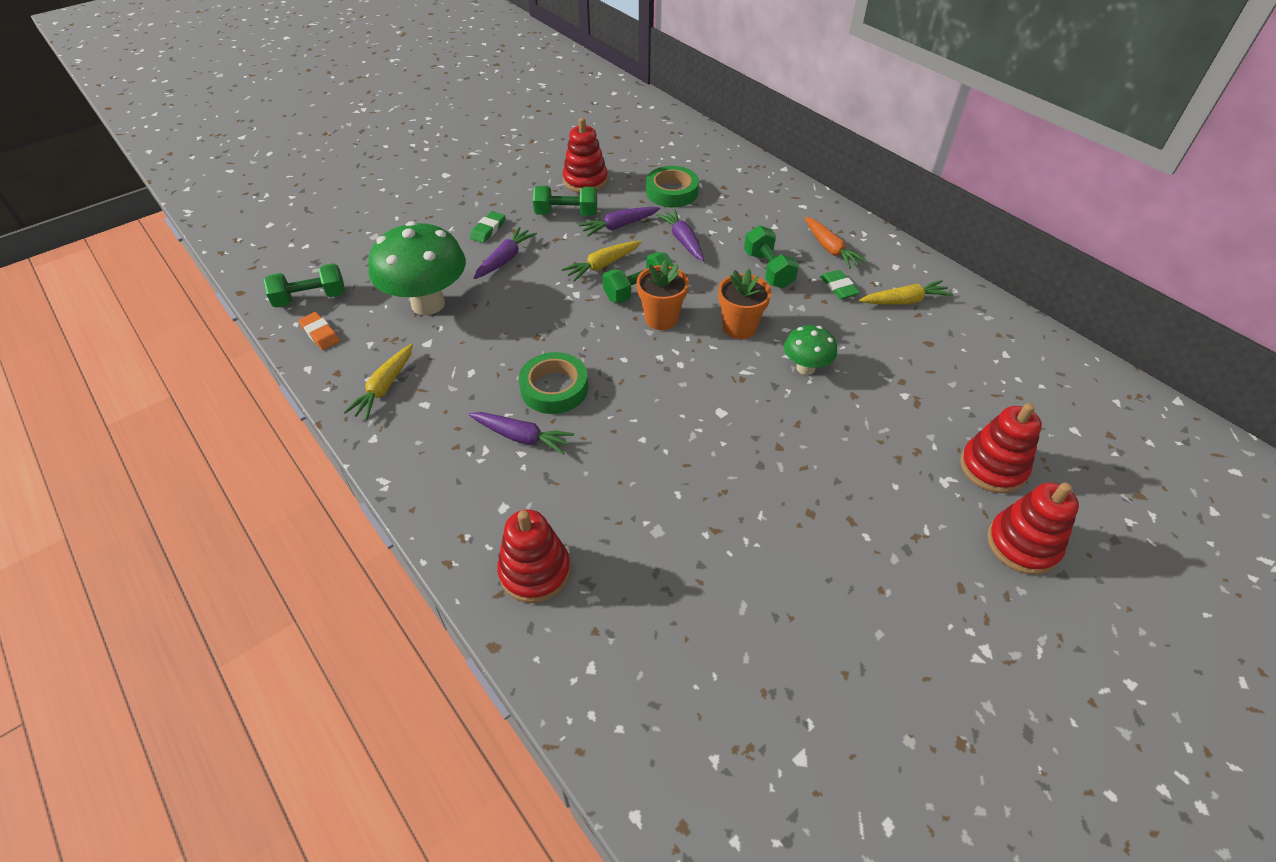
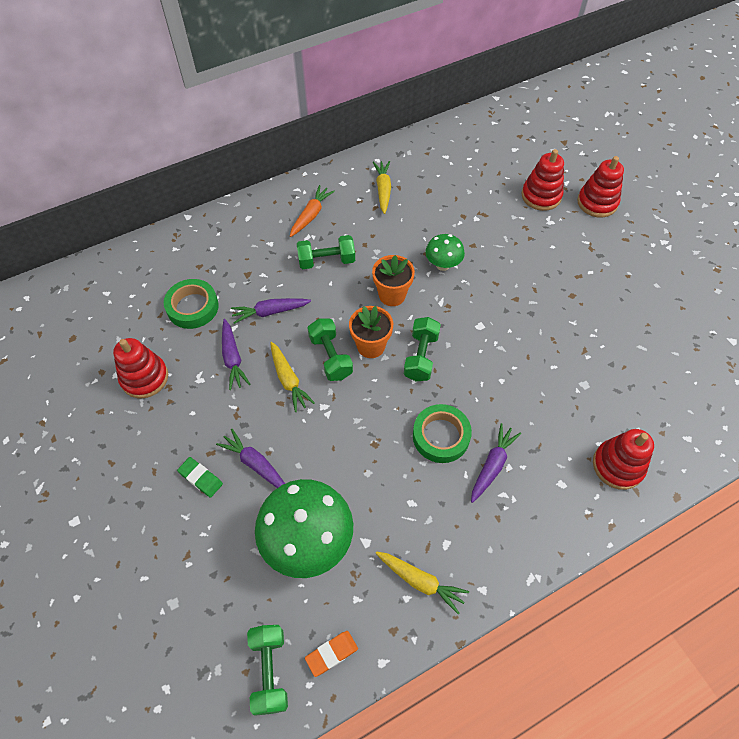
camera: 80 degrees left, 10 degrees up
(566, 213) = (197, 401): green dumbbell -> green dumbbell (421, 356)
(830, 249) = (311, 215): orange carrot -> orange carrot turned 45 degrees counterclockwise
(838, 287) = (359, 223): green eraser -> none

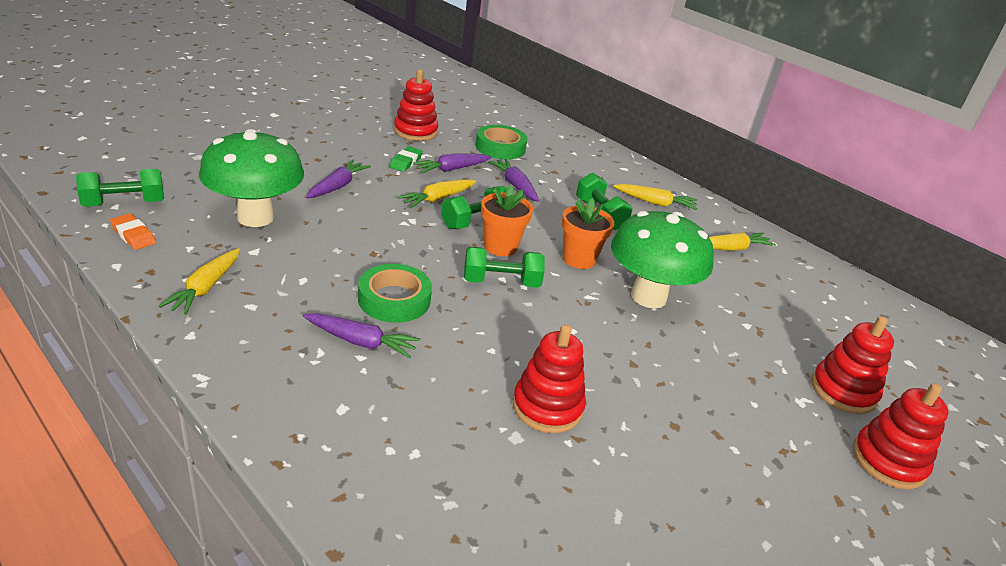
camera: 70 degrees right, 25 degrees down
(201, 478) = (319, 161): green eraser -> green eraser (406, 162)
(311, 215) = (655, 203): orange carrot -> yellow carrot
(443, 265) = (648, 297): green mushroom -> green mushroom, size x1.92
(618, 465) = (381, 474): red stacking toy -> red stacking toy (547, 407)

